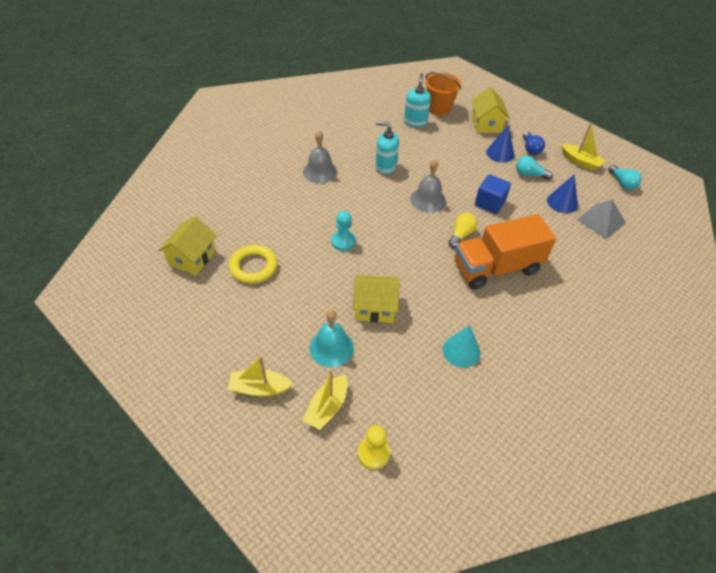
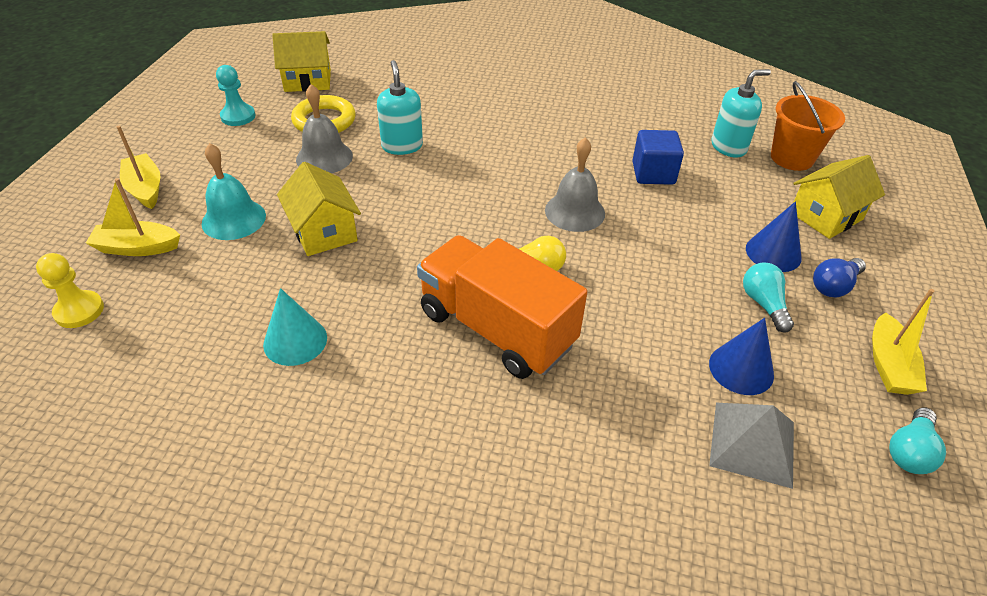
camera: 60 degrees right, 5 degrees down
(320, 171) = (529, 108): grey bell -> grey bell (324, 157)
(343, 241) = (421, 167): turquoise pawn -> turquoise pawn (238, 116)
(385, 167) = (599, 153): turquoise soap dispenser -> turquoise soap dispenser (402, 146)
(489, 203) = (637, 277): blue cube -> blue cube (653, 173)

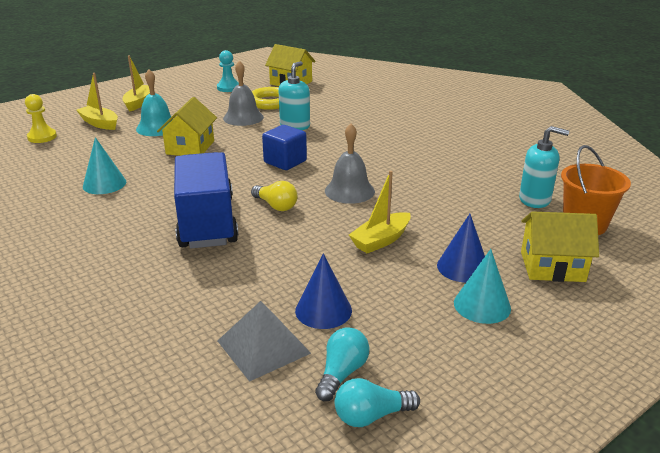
camera: 40 degrees right, 15 degrees down
(496, 329) = (207, 222): orange truck -> blue truck
(653, 173) = (442, 192): blue cube -> blue cube (285, 162)
(763, 304) = (402, 288): turquoise light bulb -> turquoise light bulb (341, 373)
(834, 286) = (482, 305): blue light bulb -> turquoise cone
(889, 365) = (445, 366): yellow boat -> yellow boat (381, 240)

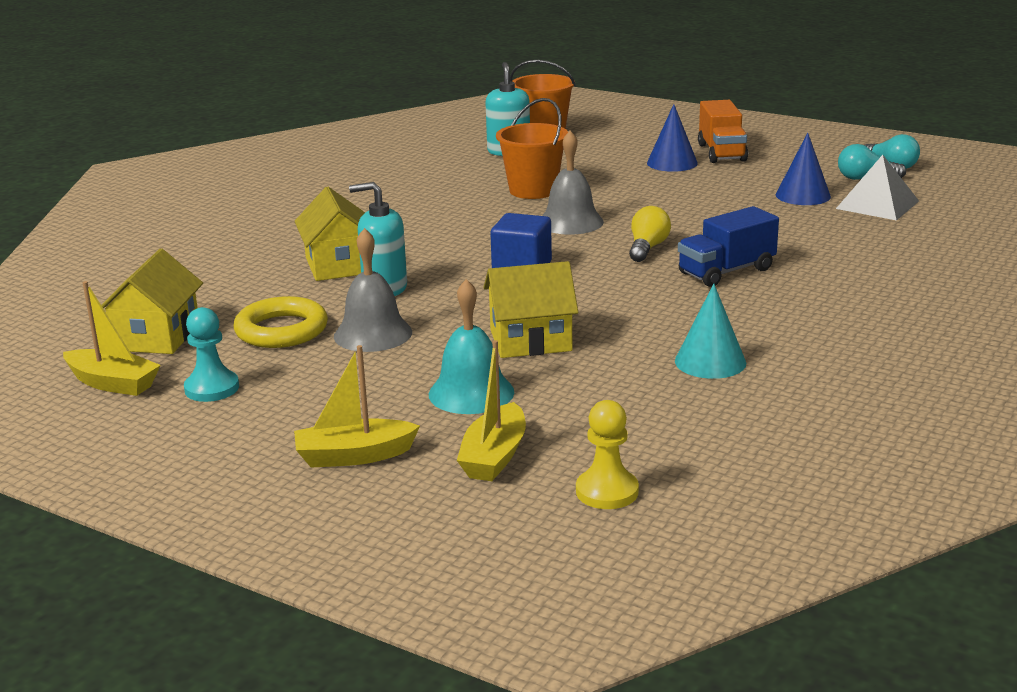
camera: 110 degrees left, 5 degrees down
(207, 222) = (726, 271): blue truck -> blue truck, size x0.61
(381, 240) = (663, 194): yellow boat -> yellow boat (113, 383)
(427, 191) = (533, 190): none -> orange bucket
(482, 305) = (721, 153): turquoise cone -> orange truck
(552, 266) = (633, 139): yellow house -> yellow house (338, 265)

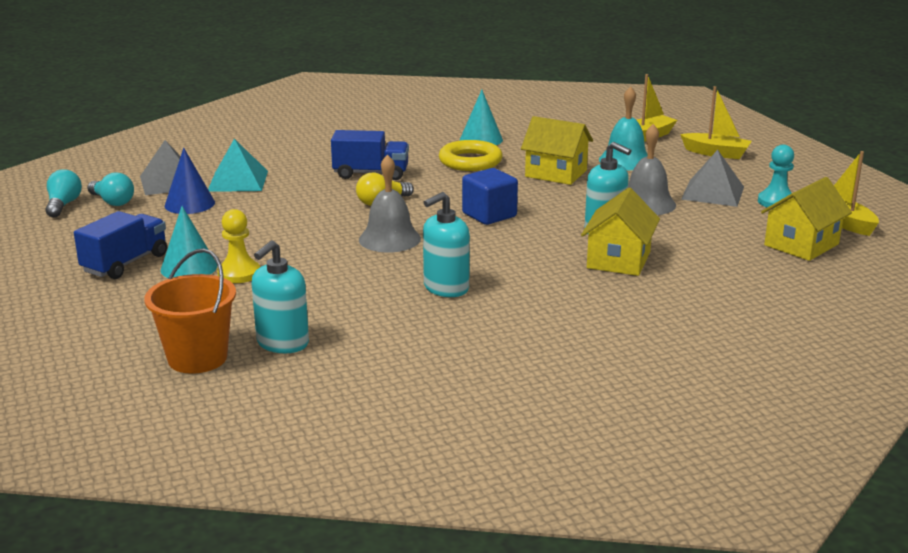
camera: 145 degrees left, 0 degrees up
(281, 330) = (706, 223): yellow ring -> yellow ring (470, 161)
(304, 376) = (713, 193): none -> grey pyramid
(457, 205) = (446, 288): none -> turquoise soap dispenser
(533, 190) = (357, 280): orange bucket -> none
(607, 492) = (614, 116): yellow pawn -> yellow pawn (239, 273)
(672, 163) = (189, 268): blue cone -> turquoise cone
(721, 153) = (125, 263): orange truck -> blue truck
(826, 224) = (238, 181): none -> turquoise pyramid

